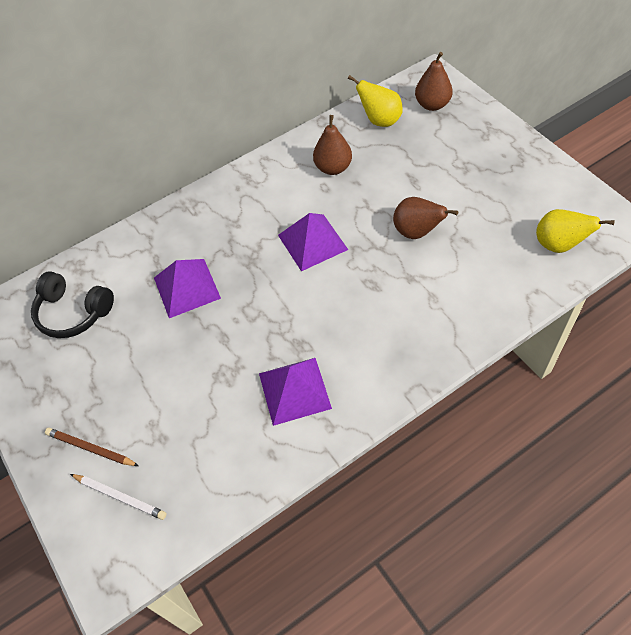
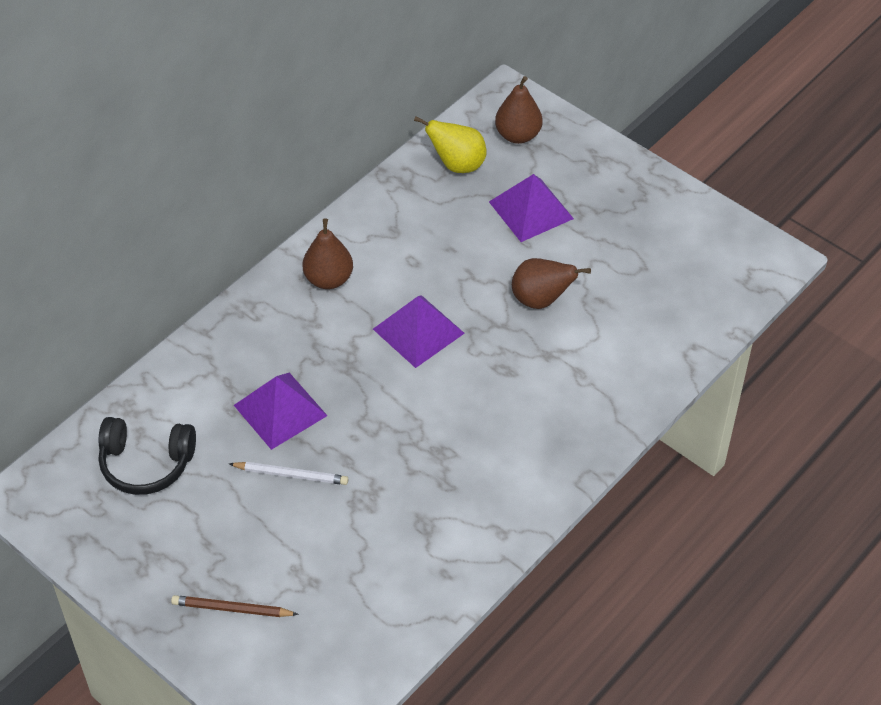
camera: 20 degrees left, 5 degrees down
(120, 497) = (287, 651): white pencil -> white pencil (291, 475)
(294, 390) = (450, 502): purple pyramid -> purple pyramid (531, 210)
(333, 168) = (416, 235): brown pear -> brown pear (328, 279)
(559, 245) = (707, 290): yellow pear -> none

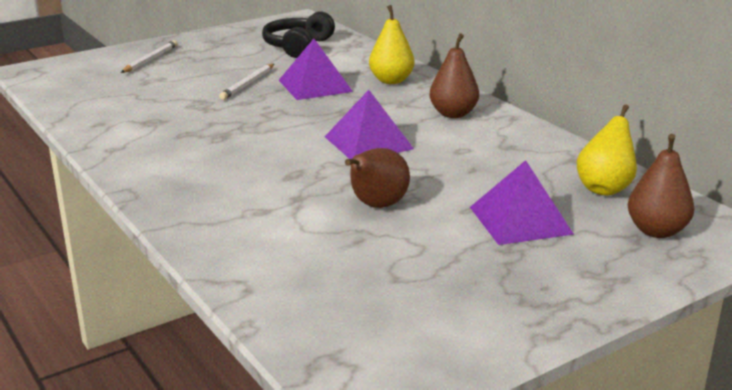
camera: 105 degrees right, 25 degrees down
(232, 609) = (150, 59): brown pencil -> white pencil
(247, 345) = (391, 80): none -> yellow pear

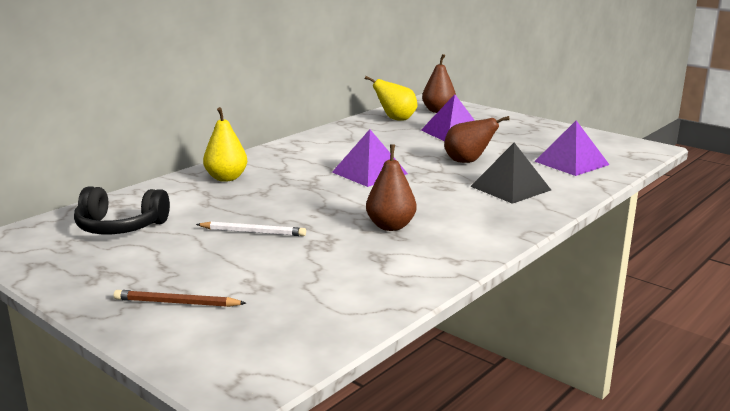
camera: 105 degrees left, 5 degrees down
(150, 59) = (176, 303): white pencil -> brown pencil
(261, 213) = (510, 188): none -> black pyramid
(315, 85) = (248, 204): purple pyramid -> purple pyramid (571, 163)
(453, 114) = (297, 154): brown pear -> brown pear (390, 226)

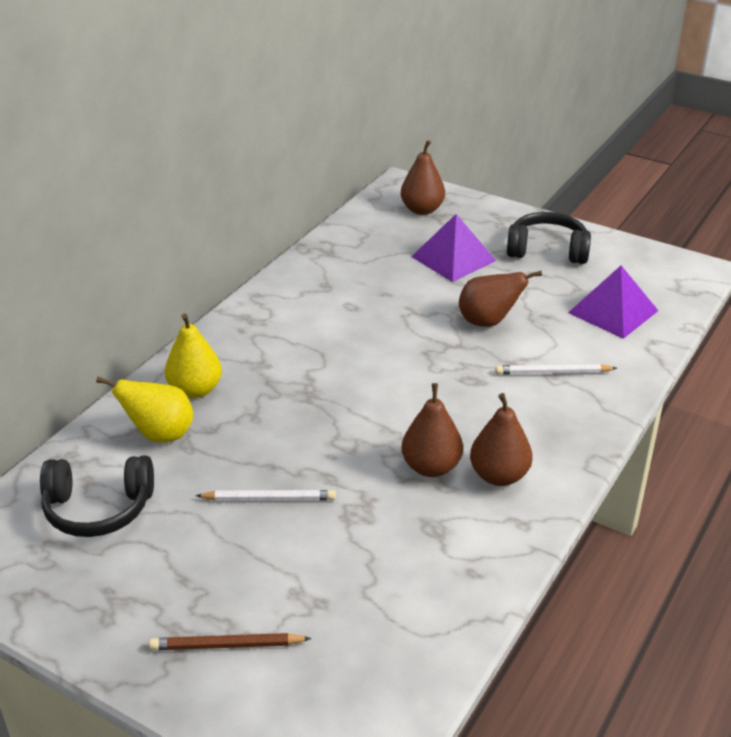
camera: 10 degrees left, 15 degrees up
(369, 173) = (373, 359): purple pyramid -> none
(396, 119) = (372, 234): yellow pear -> yellow pear (160, 435)
(445, 234) = (499, 475): none -> brown pear
(510, 188) = (552, 372): black pyramid -> white pencil
(528, 133) = (547, 250): none -> black headphones

